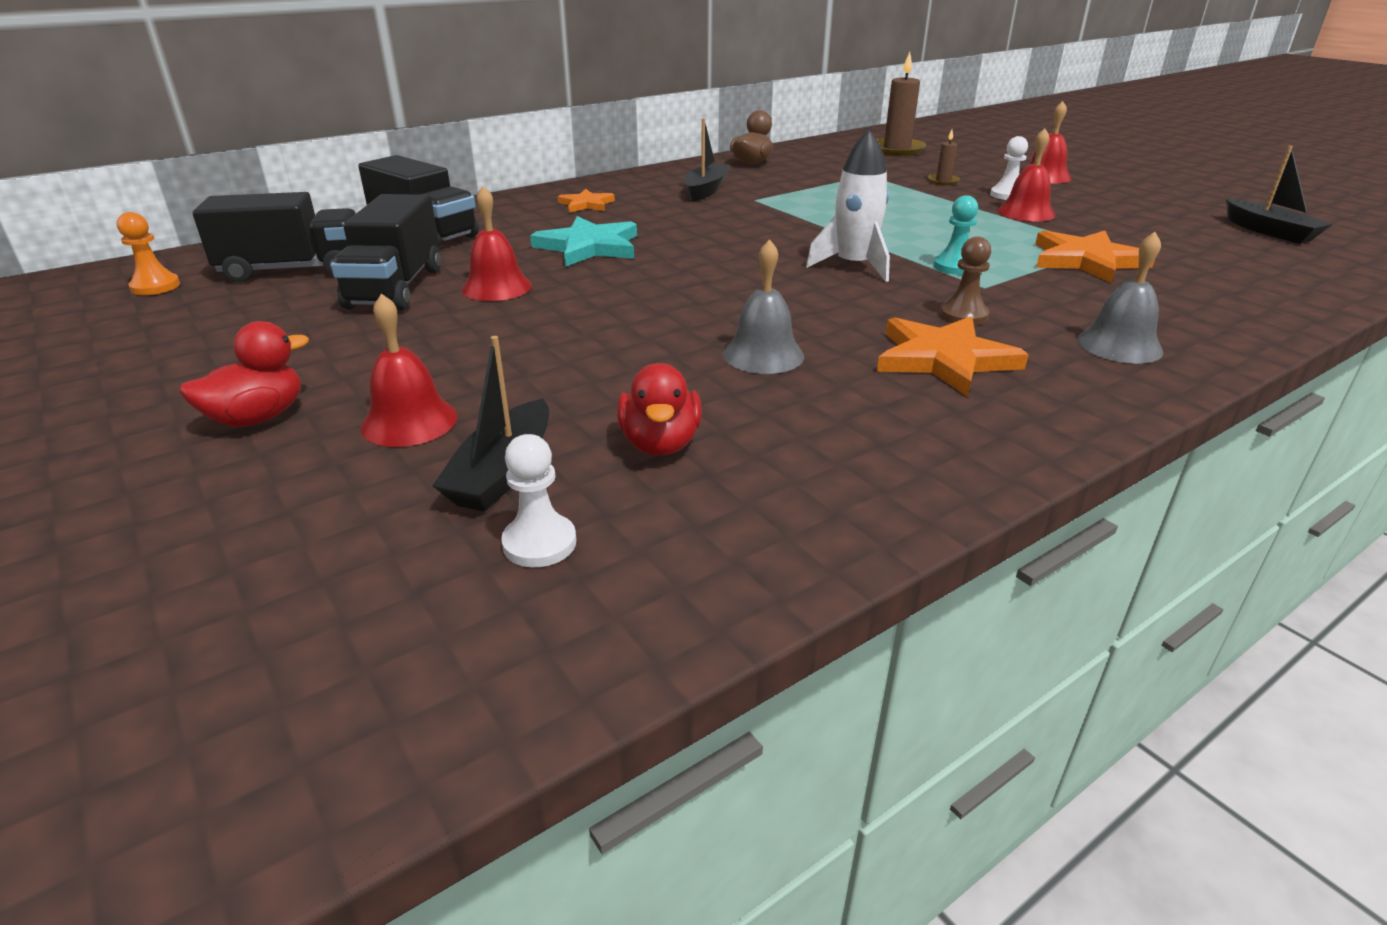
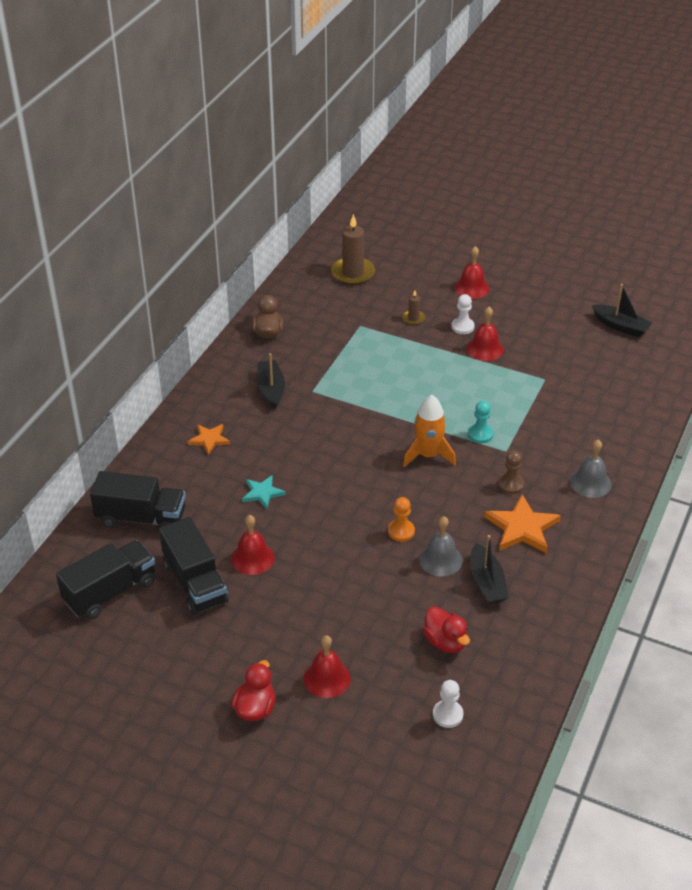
camera: 30 degrees left, 10 degrees up
(155, 286) = (47, 643): orange pawn -> orange pawn (401, 531)
(503, 472) = (398, 687): black boat -> black boat (487, 582)
(589, 247) = (262, 493): turquoise star -> turquoise star, size x0.59
(853, 266) = (428, 455): white rocket -> orange rocket
(1086, 260) = (543, 400): orange star -> none

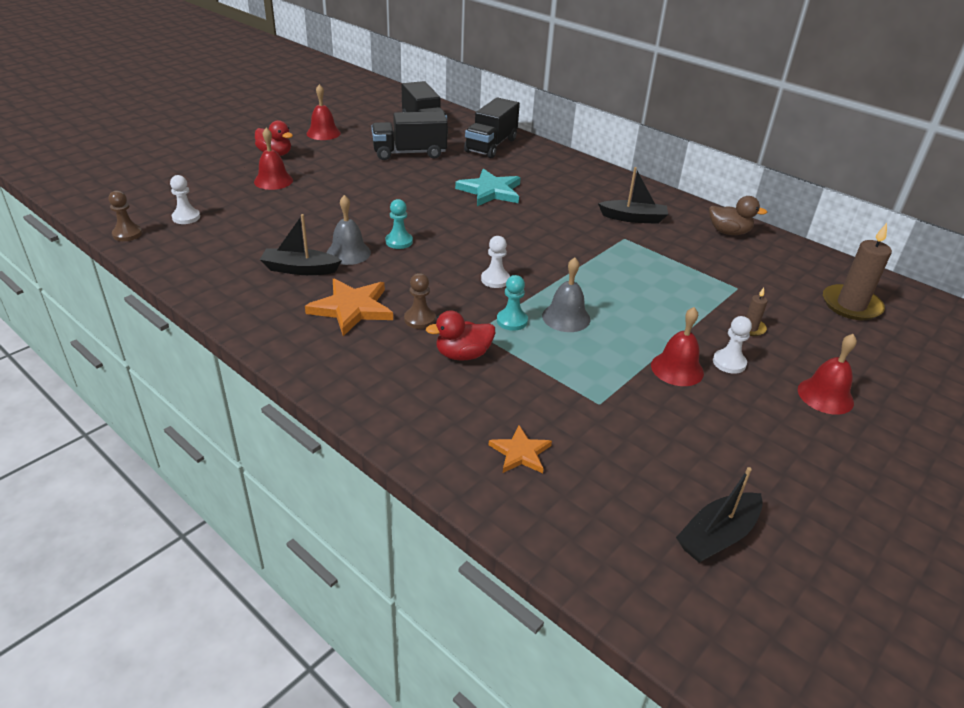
camera: 105 degrees right, 5 degrees down
(209, 439) = (571, 181): orange star -> orange star (520, 453)
(252, 558) = (418, 175): red bell -> red bell (323, 133)
(262, 493) = (490, 191): turquoise star -> turquoise star, size x1.68
(401, 531) = (399, 242): orange pawn -> turquoise pawn
(428, 455) = (495, 280): orange rocket -> white pawn
(445, 642) = (255, 233): red duck -> red duck (463, 355)
(507, 746) = (127, 234): none -> brown pawn
(590, 483) = (385, 378): grey bell -> grey bell (566, 317)

